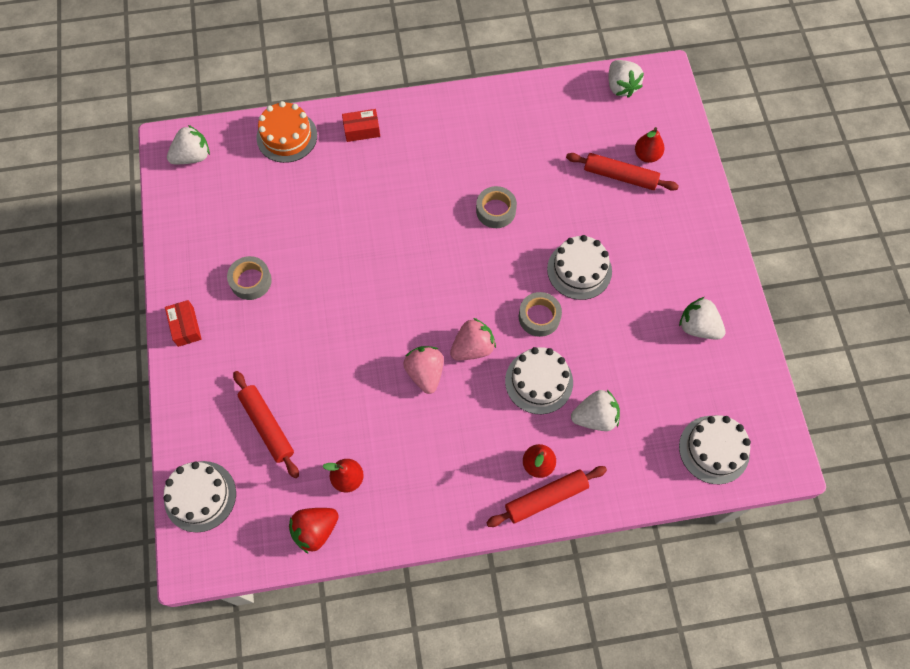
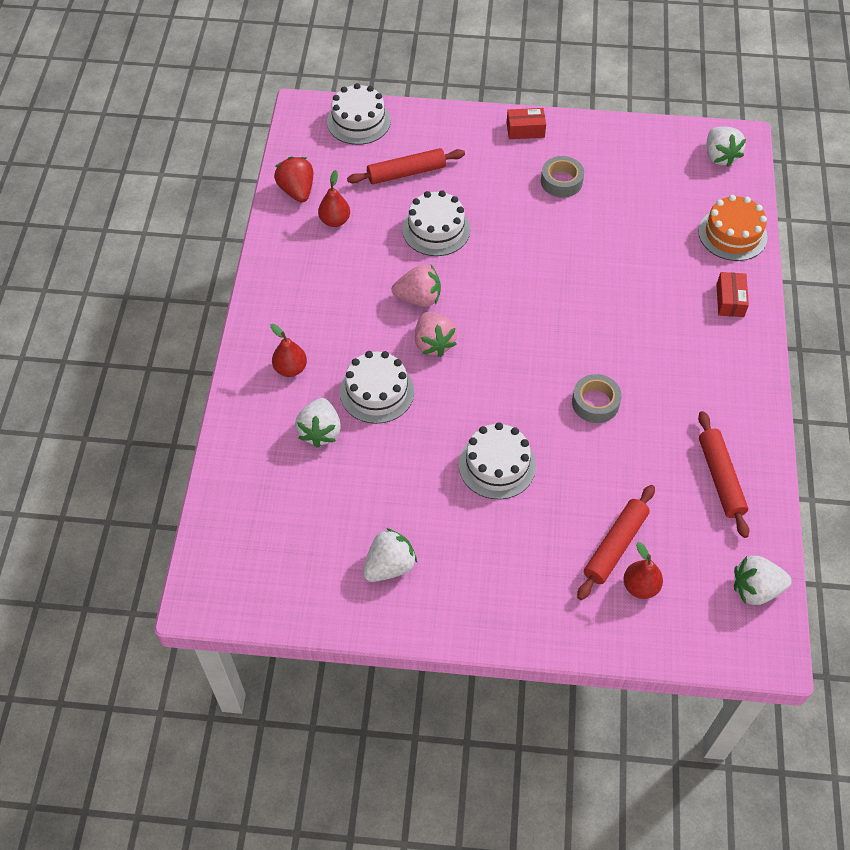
camera: 105 degrees right, 10 degrees down
(539, 317) = (450, 411): grey tape -> none
(546, 498) = (254, 367): red rolling pin -> red rolling pin (720, 478)
(714, 449) = (243, 533): white cake -> white cake (436, 229)

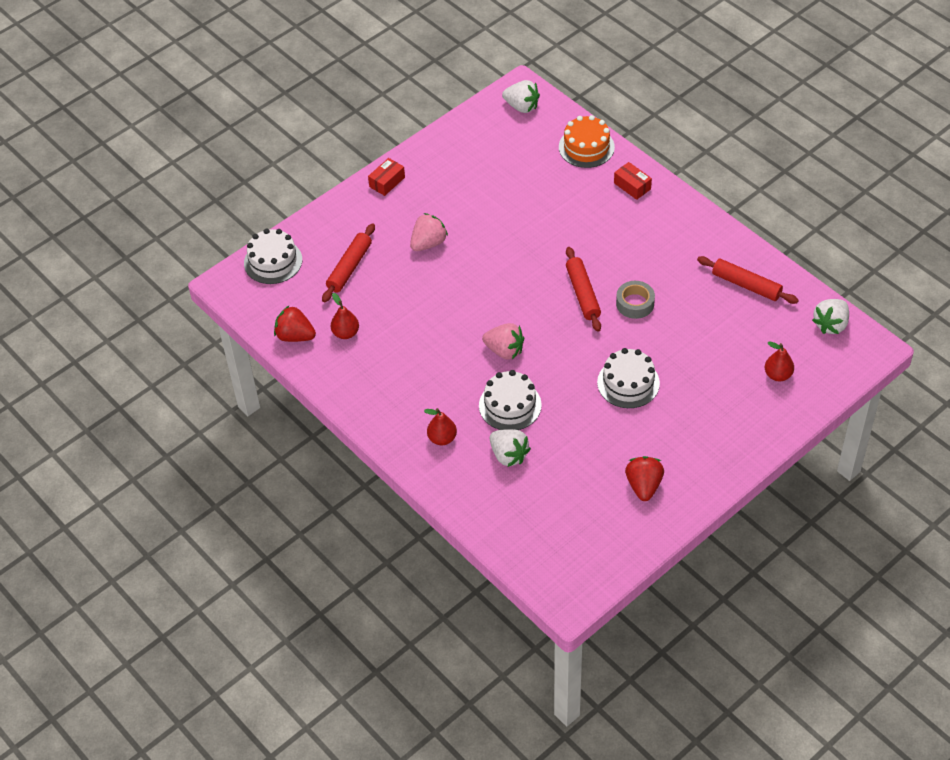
camera: 45 degrees left, 5 degrees down
(389, 566) = (644, 486): white strawberry -> red strawberry
(419, 298) = (461, 333): pink strawberry -> pink strawberry (428, 243)
(436, 229) = (415, 286): white cake -> none
(561, 181) = (451, 195): grey tape -> none
(615, 546) = (740, 367): red rolling pin -> red rolling pin (583, 294)

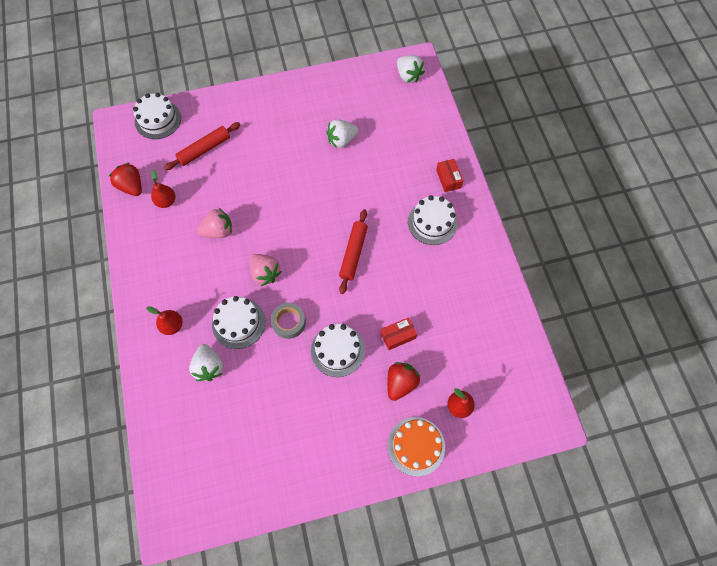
camera: 25 degrees right, 15 degrees up
(387, 182) = (275, 93): red box -> red box (398, 336)
(428, 243) = (271, 156): pink strawberry -> pink strawberry (218, 231)
(586, 147) = (434, 130): orange cake -> orange cake (416, 446)
(635, 303) = (387, 282): grey tape -> grey tape (289, 322)
(643, 232) = (432, 222): none -> white cake
(644, 486) = (290, 452): red strawberry -> red strawberry (400, 383)
(746, 285) = (483, 309): red rolling pin -> none
(830, 324) = (530, 381): white strawberry -> white strawberry (342, 140)

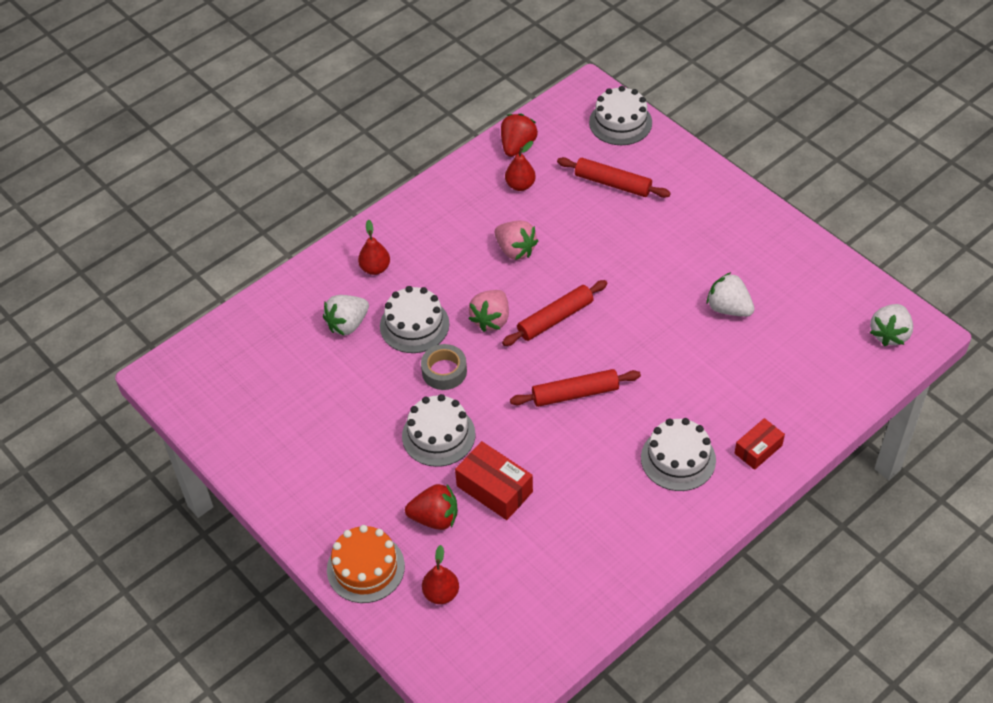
camera: 65 degrees right, 15 degrees down
(289, 235) = (555, 318): none -> red rolling pin
(398, 336) = (494, 489): red box -> red box, size x1.53

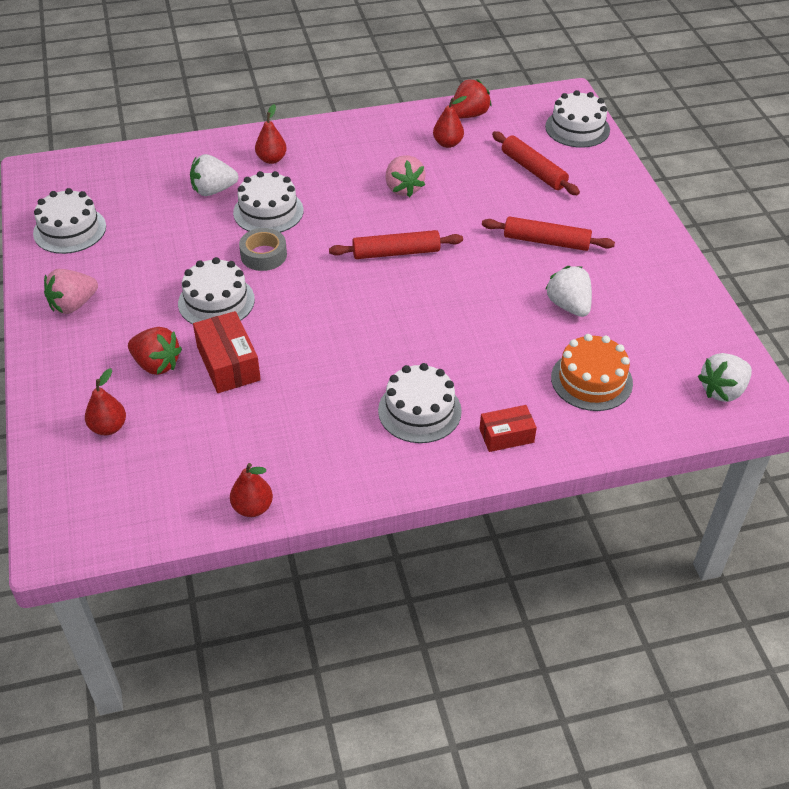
camera: 25 degrees right, 5 degrees down
(248, 423) = (70, 230): none -> white cake
(365, 568) = (64, 378): orange cake -> orange cake (591, 380)
(491, 320) = (338, 232): pink strawberry -> pink strawberry (73, 305)
(575, 393) = (365, 317): red rolling pin -> red rolling pin (546, 241)
(611, 604) = (253, 507): none -> red pear

